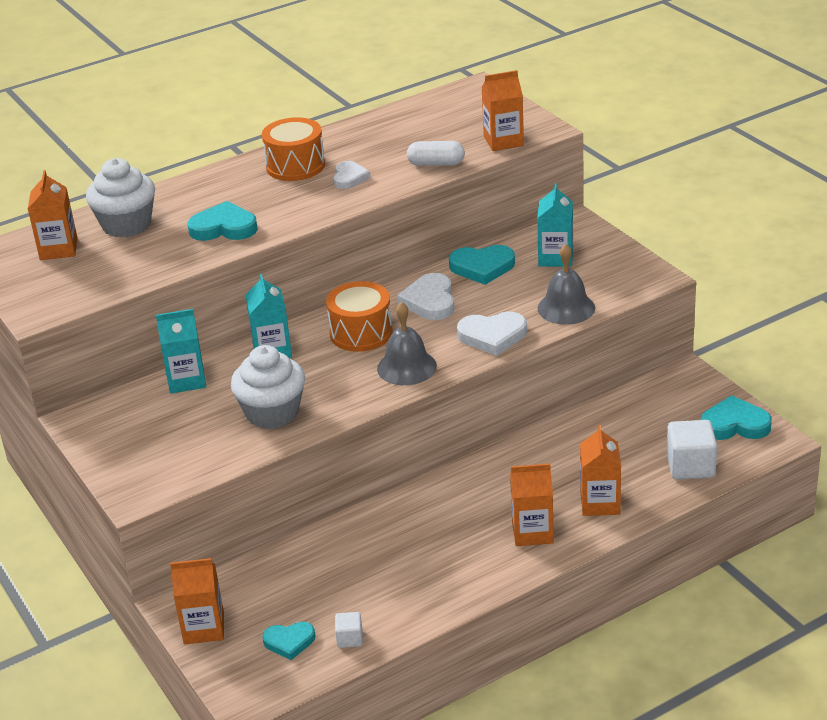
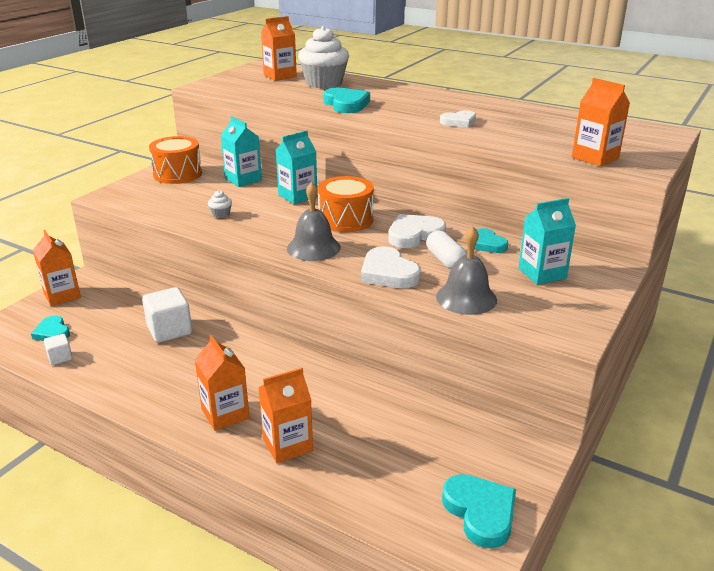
camera: 60 degrees right, 5 degrees down
(272, 413) = (221, 214): white cupcake -> white cupcake, size x0.40
(295, 166) = (453, 105): orange drum -> orange drum (177, 174)
(436, 164) = (520, 143): white capsule -> white capsule (445, 260)
(482, 267) = (487, 244): turquoise heart -> turquoise heart, size x0.65
(690, 466) = (383, 495): white cube -> white cube (169, 330)

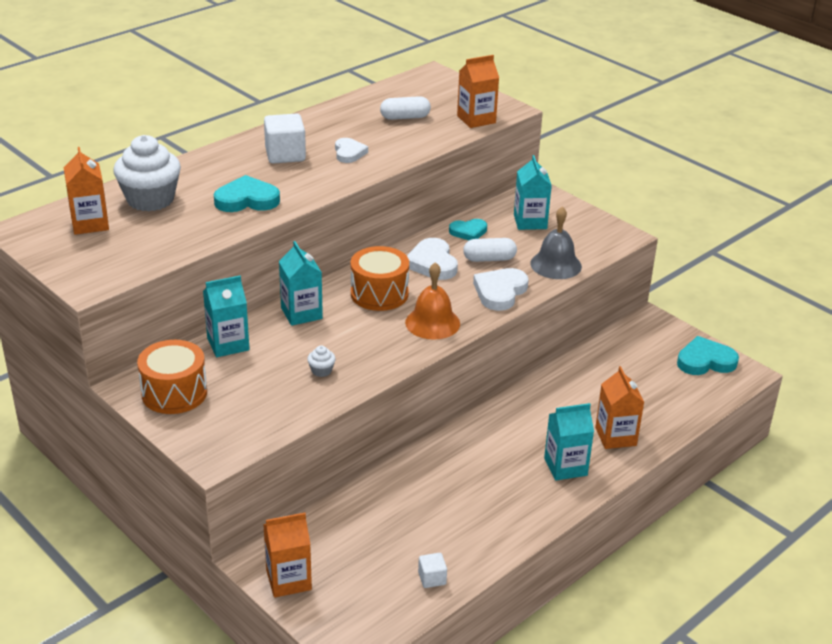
camera: 75 degrees left, 5 degrees up
(52, 332) = (375, 586): turquoise heart -> none
(169, 330) = (410, 492): white cube -> white cube (285, 155)
(225, 414) = (565, 466): orange carton -> turquoise carton
(313, 248) = (432, 323): grey bell -> orange bell
(388, 273) = (500, 292): white heart -> white heart turned 135 degrees clockwise
(555, 132) = (405, 117): none -> white capsule

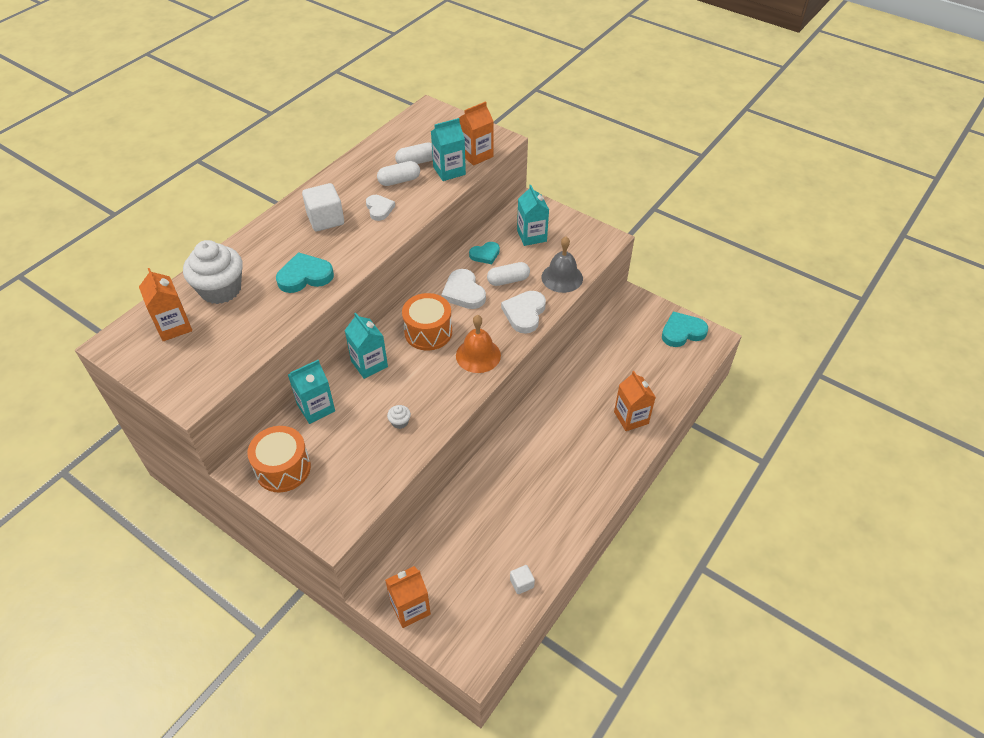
camera: 10 degrees left, 15 degrees up
(379, 131) = (399, 181): none -> white capsule
(565, 466) = (599, 454): turquoise carton -> turquoise carton (449, 171)

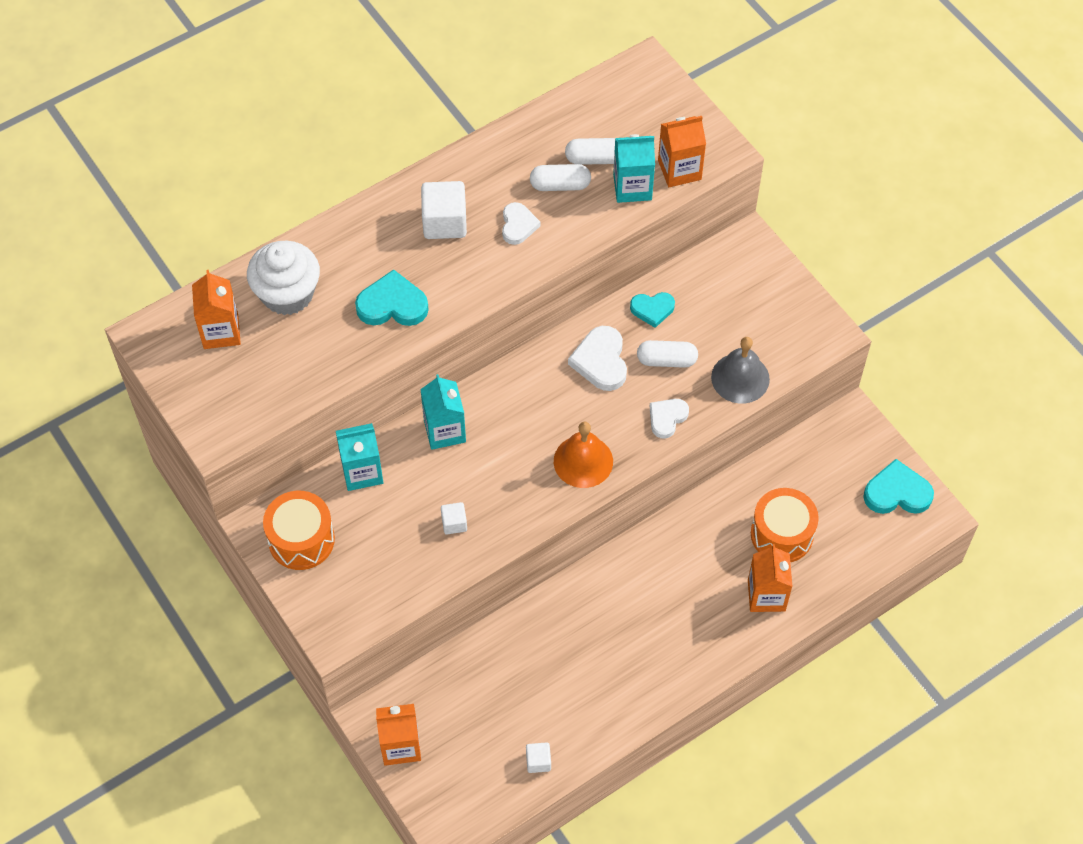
camera: 20 degrees right, 10 degrees up
(400, 422) = (454, 523): white cupcake -> white cube
(428, 332) = (533, 407): orange drum -> orange drum (781, 534)
(524, 313) = (667, 418): white heart -> white heart, size x0.65
(531, 236) = (728, 298): turquoise carton -> none

